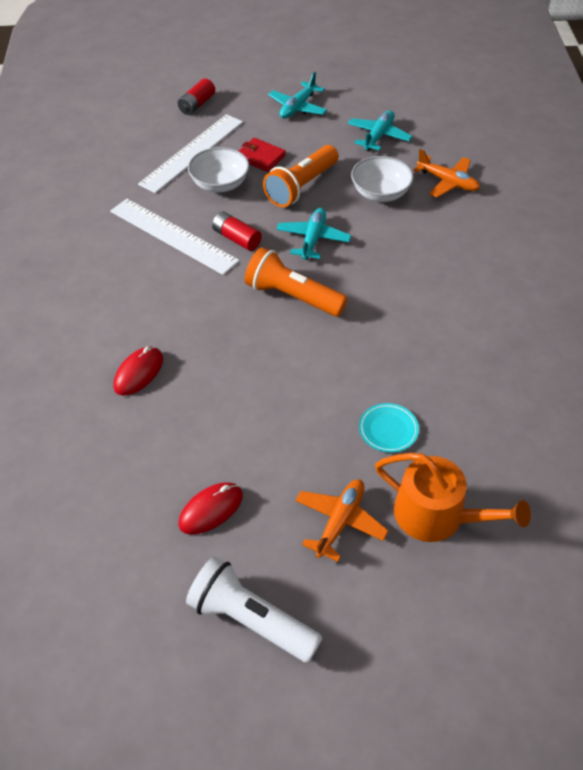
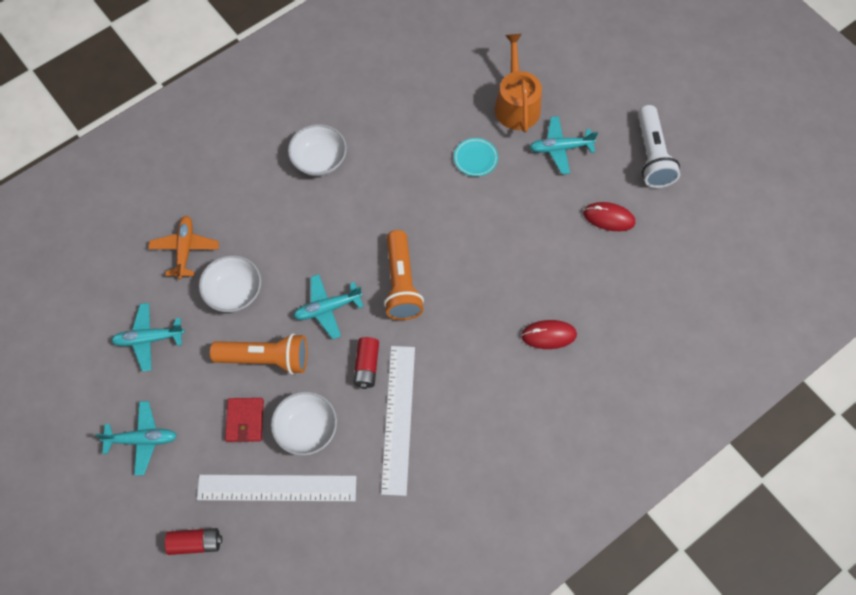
camera: 125 degrees left, 15 degrees up
(340, 522) = (560, 148): orange plane -> turquoise plane
(482, 303) = (319, 160): none -> white bowl

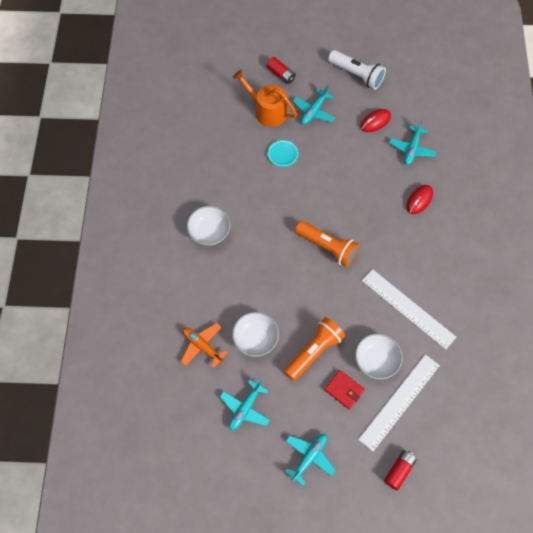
camera: 50 degrees left, 0 degrees up
(327, 308) = (310, 296): turquoise plane -> turquoise plane (412, 149)
(366, 366) = (363, 301): red battery -> red battery (281, 74)

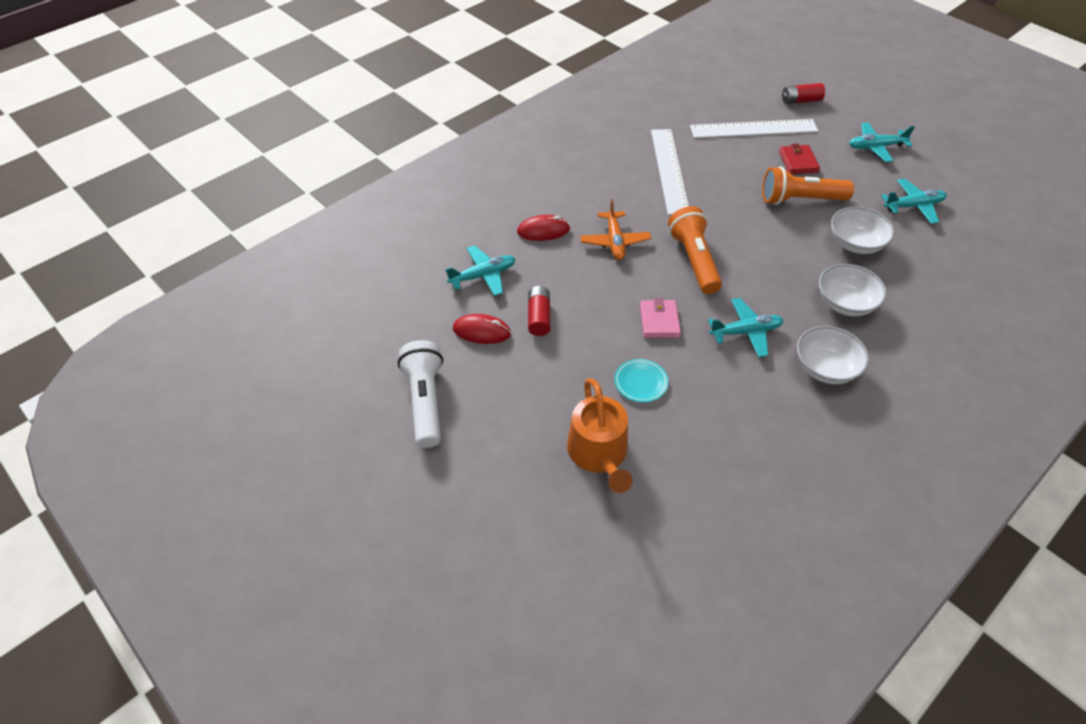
camera: 135 degrees left, 15 degrees down
(202, 346) = (924, 274): orange plane -> orange plane (614, 241)
(281, 74) = (521, 489): red battery -> red battery (539, 317)
(307, 194) = (659, 321): none -> pink wallet
(314, 111) = (539, 402): turquoise plane -> turquoise plane (746, 332)
(376, 360) = (744, 160): white bowl -> white bowl (845, 303)

